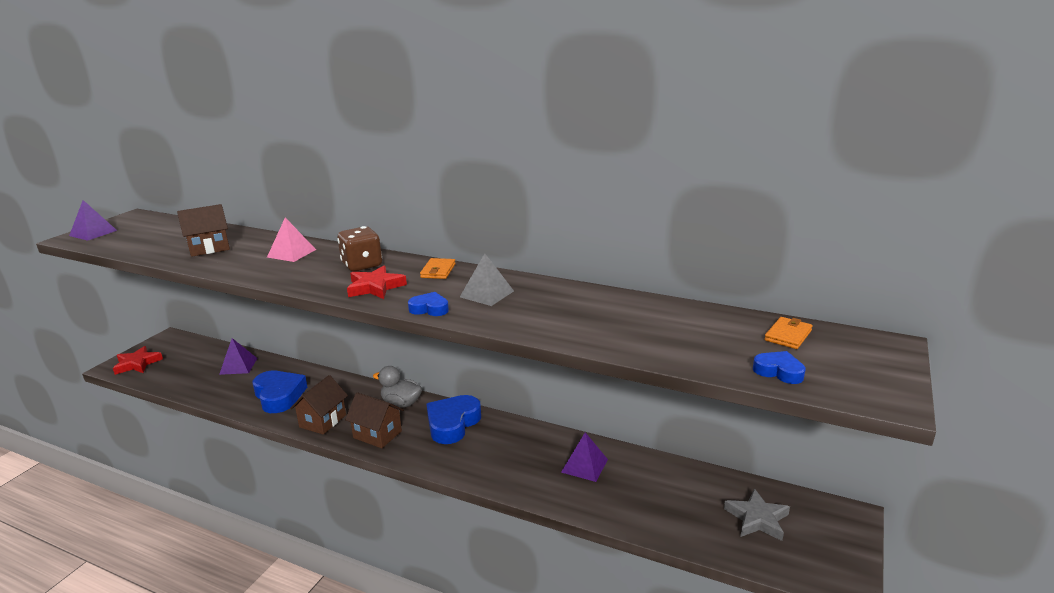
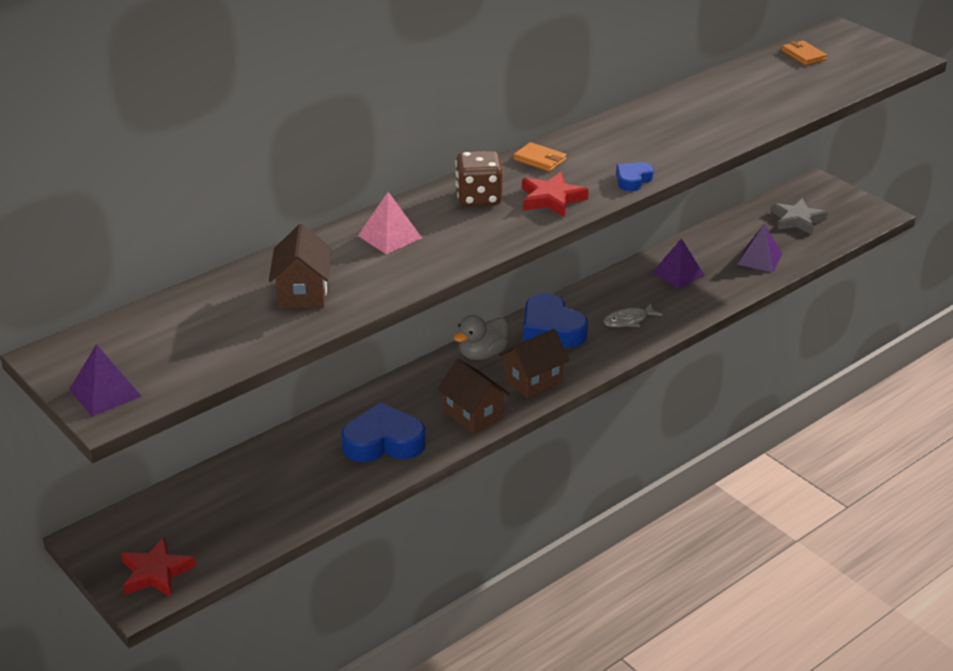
camera: 65 degrees left, 10 degrees up
(238, 366) = (264, 471): purple pyramid -> purple pyramid (759, 259)
(487, 294) = (622, 147): grey pyramid -> none
(490, 457) = (628, 320): none -> grey fish
(779, 371) = (852, 76): blue heart -> none

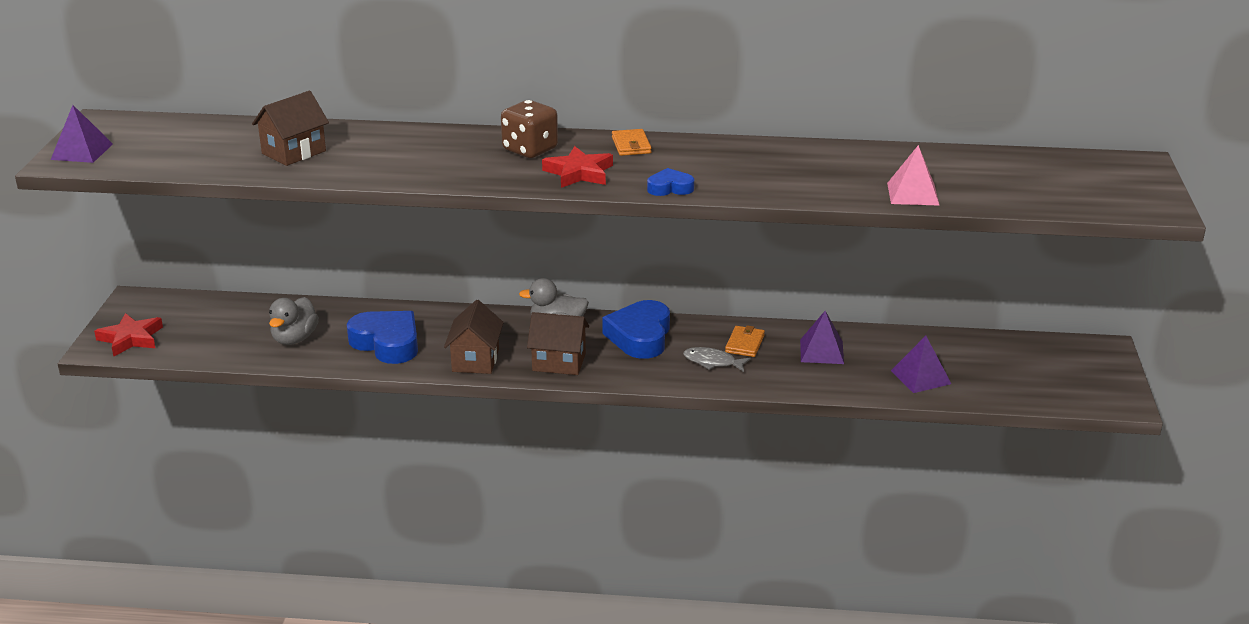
camera: 45 degrees right, 5 degrees down
(303, 484) = (294, 339): none -> grey duck
(390, 236) = (418, 146): pink pyramid -> pink pyramid (913, 194)
(797, 220) = (1021, 366): grey star -> none
(803, 55) = (1048, 166): orange wallet -> orange wallet (745, 344)

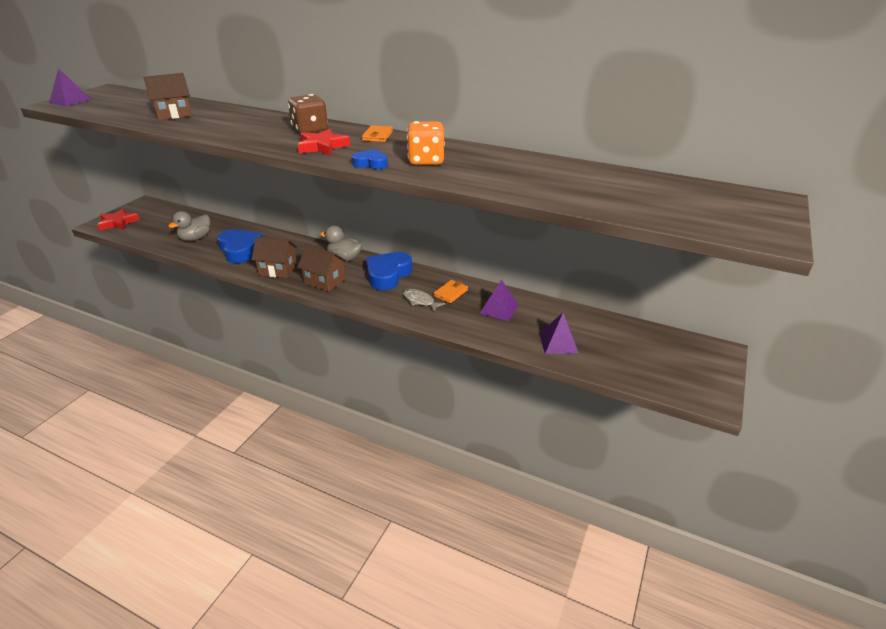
camera: 20 degrees right, 5 degrees up
(475, 360) = (278, 270): brown house -> brown house turned 75 degrees clockwise
(732, 173) = (426, 161): none -> orange dice
(913, 194) = (550, 193): pink pyramid -> none

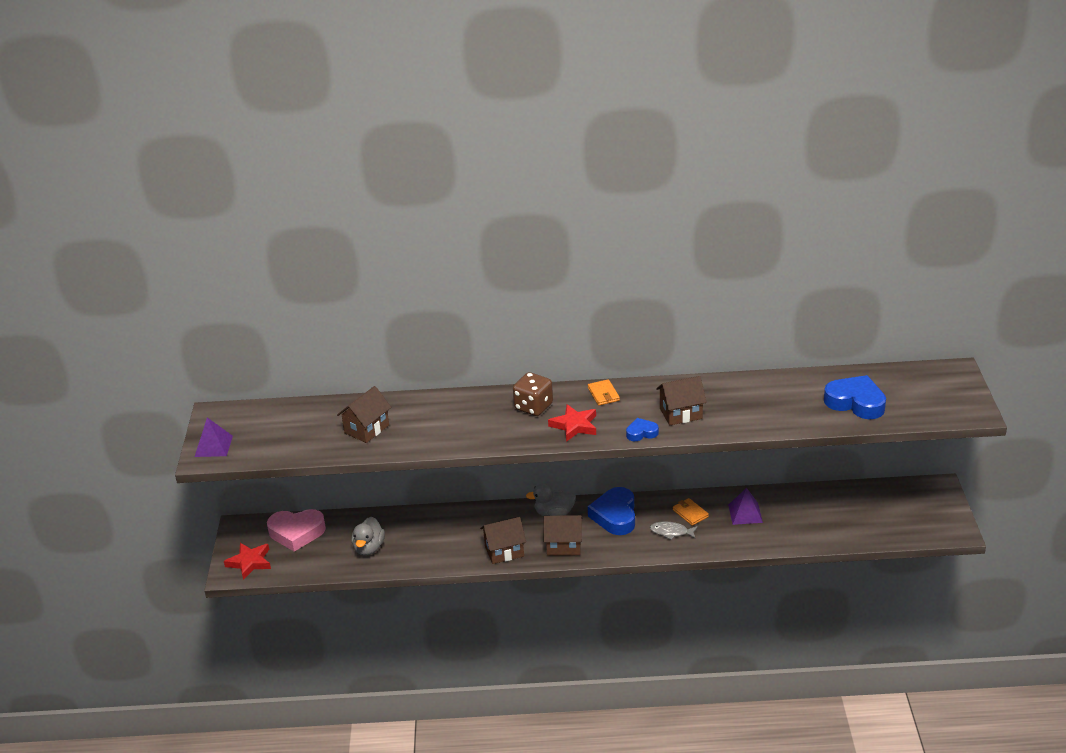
camera: 25 degrees left, 0 degrees up
(168, 216) = (296, 533): none -> pink heart
(240, 250) = (437, 544): blue heart -> blue heart (855, 402)
(426, 161) = (681, 413): orange dice -> brown house
(451, 293) = (690, 513): orange wallet -> orange wallet turned 45 degrees counterclockwise
(558, 342) = (817, 527): purple pyramid -> none

